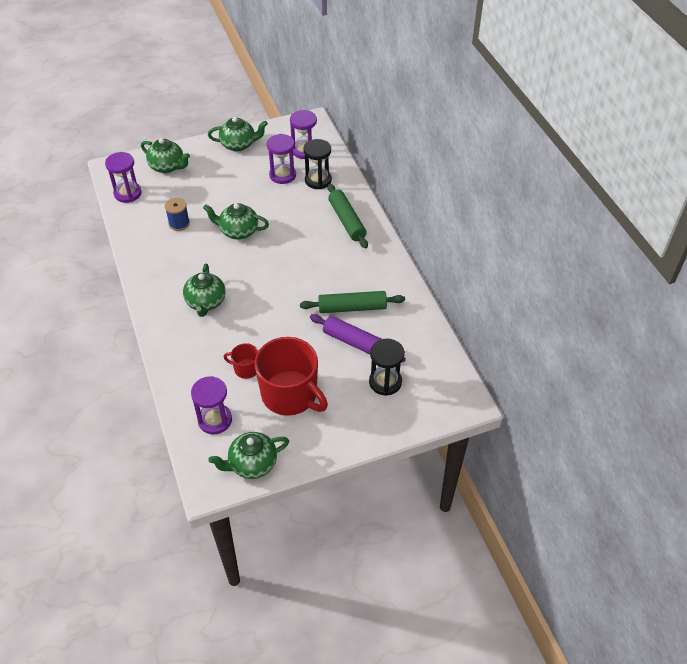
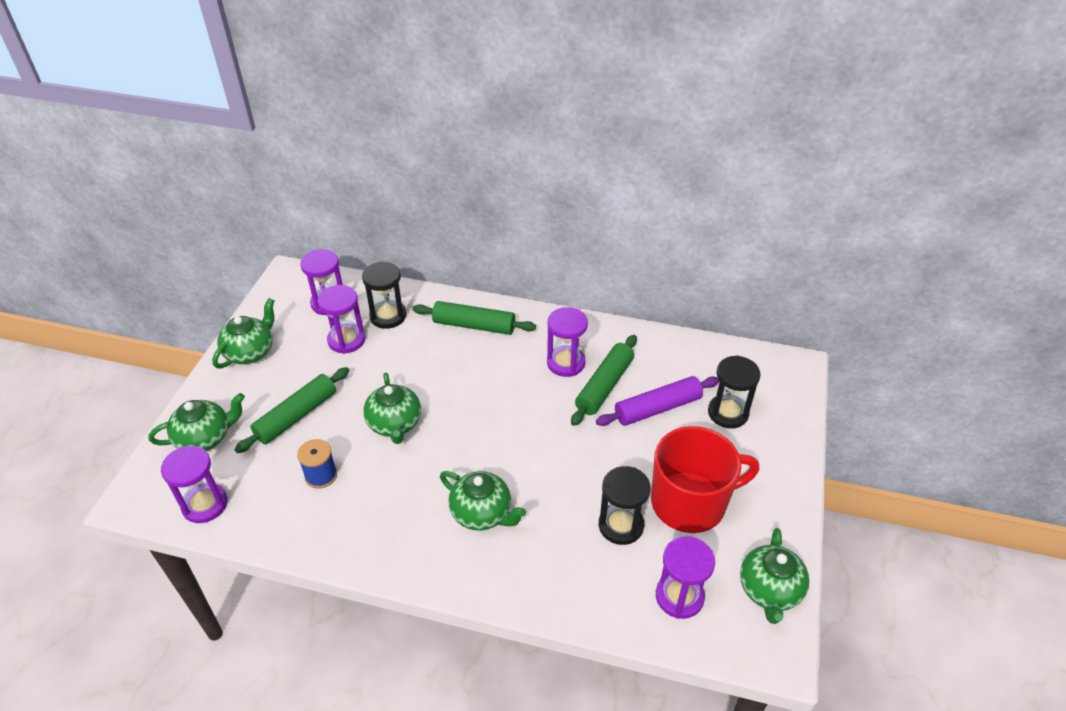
camera: 55 degrees left, 5 degrees down
(210, 190) = (296, 416): none -> green rolling pin
(238, 231) = (395, 424): green teapot -> green teapot turned 60 degrees counterclockwise
(246, 369) = (621, 525): red mug -> black hourglass
(355, 279) = (566, 363): none -> purple hourglass

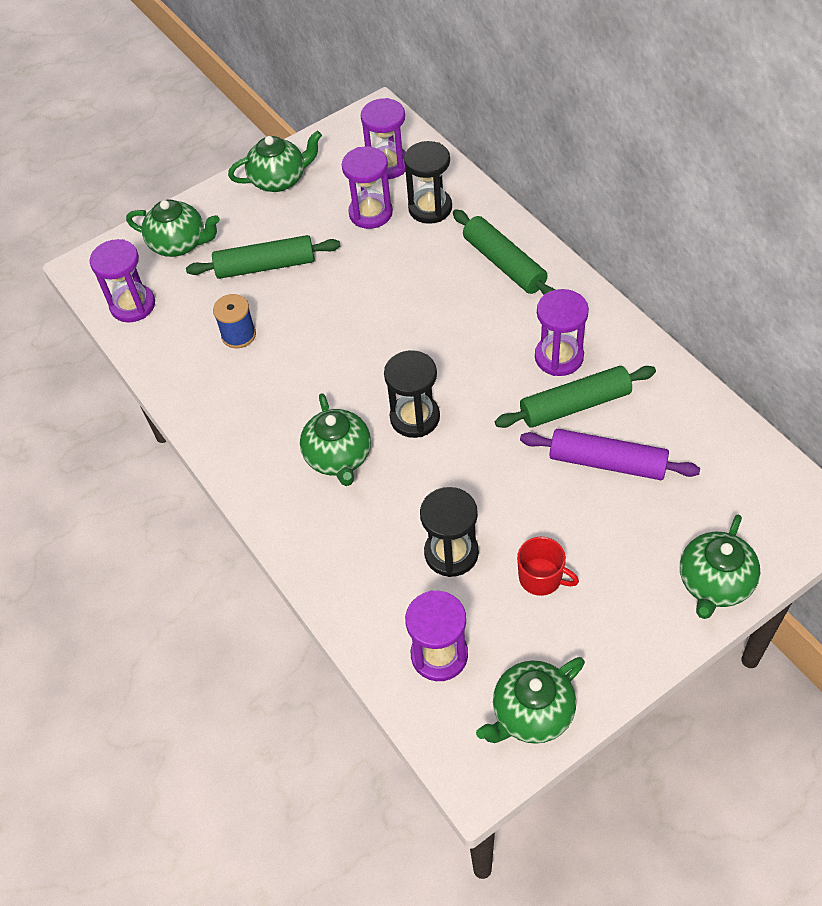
camera: 45 degrees right, 10 degrees up
(395, 424) = (340, 324): green teapot -> green teapot (714, 583)
(690, 502) = (541, 578): red mug -> red mug, size x0.46
(728, 413) = (680, 515): black hourglass -> black hourglass (415, 417)

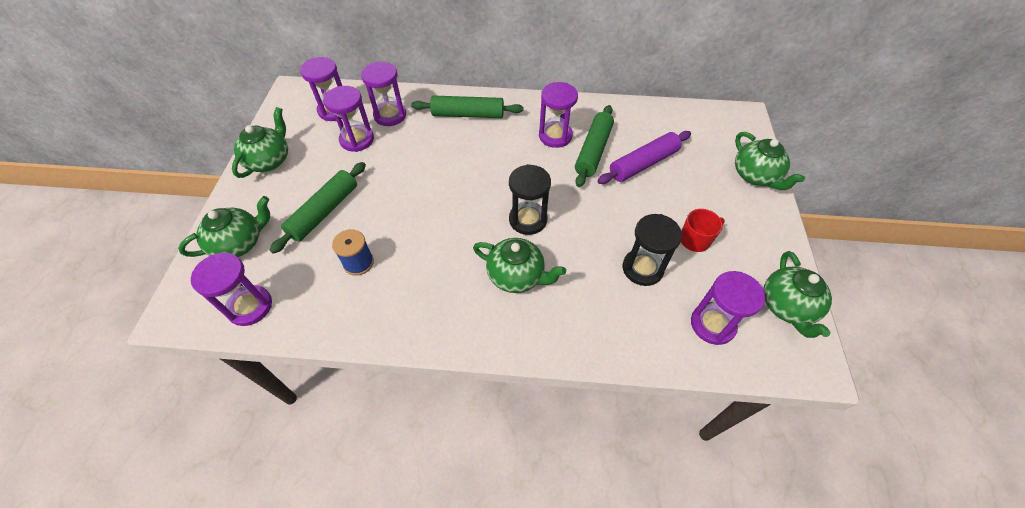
camera: 55 degrees left, 0 degrees up
(430, 208) = (390, 115): black hourglass -> purple hourglass

